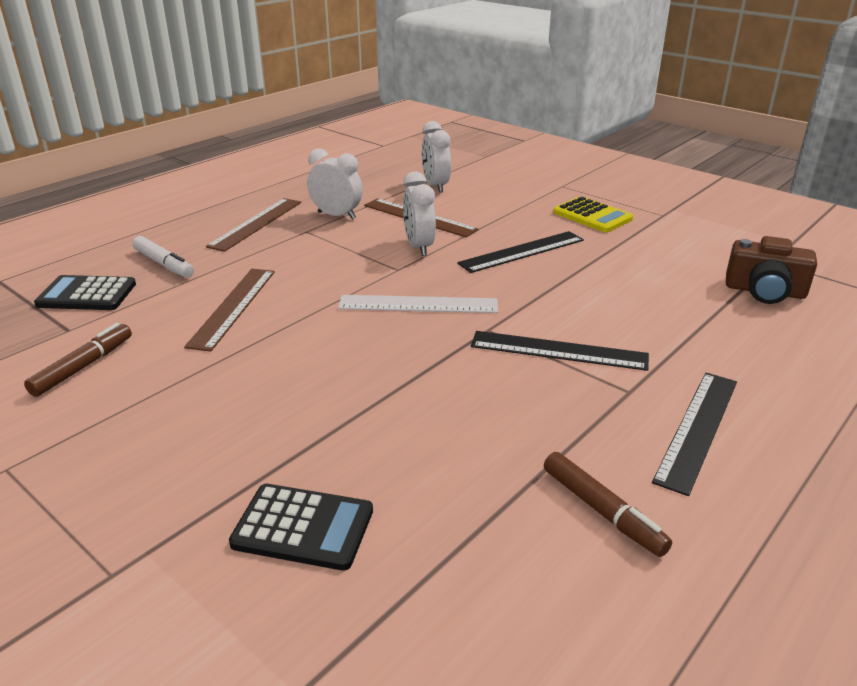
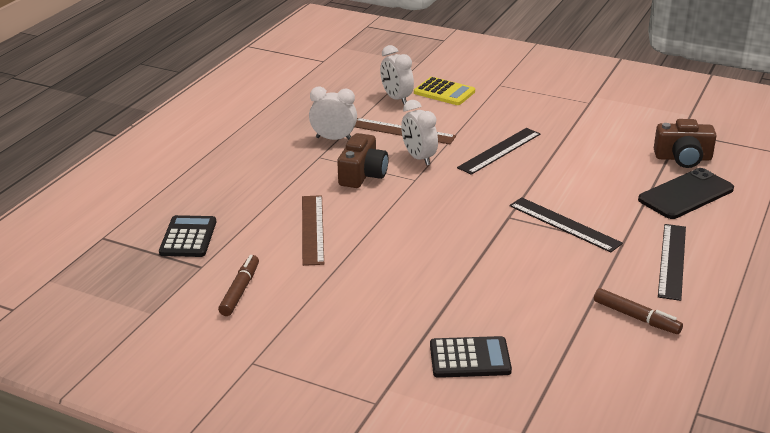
camera: 15 degrees left, 0 degrees up
(87, 294) = (188, 237): black calculator -> black calculator turned 105 degrees clockwise
(164, 264) = (227, 203): white marker -> none
(256, 223) = (272, 156): brown ruler -> none
(340, 256) = (363, 175): none -> brown camera
(418, 304) = (448, 205): white ruler -> none
(558, 351) = (564, 224): black ruler -> black ruler turned 45 degrees clockwise
(592, 216) = (536, 111): yellow calculator -> yellow calculator (444, 92)
(753, 338) = (686, 194): none -> black phone

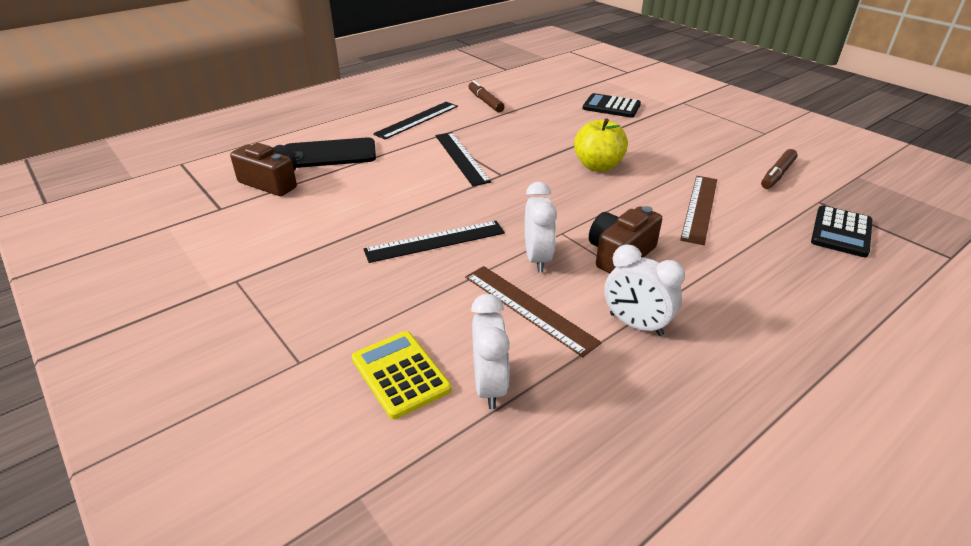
camera: 155 degrees left, 5 degrees up
(426, 251) = (598, 166): none -> yellow apple

